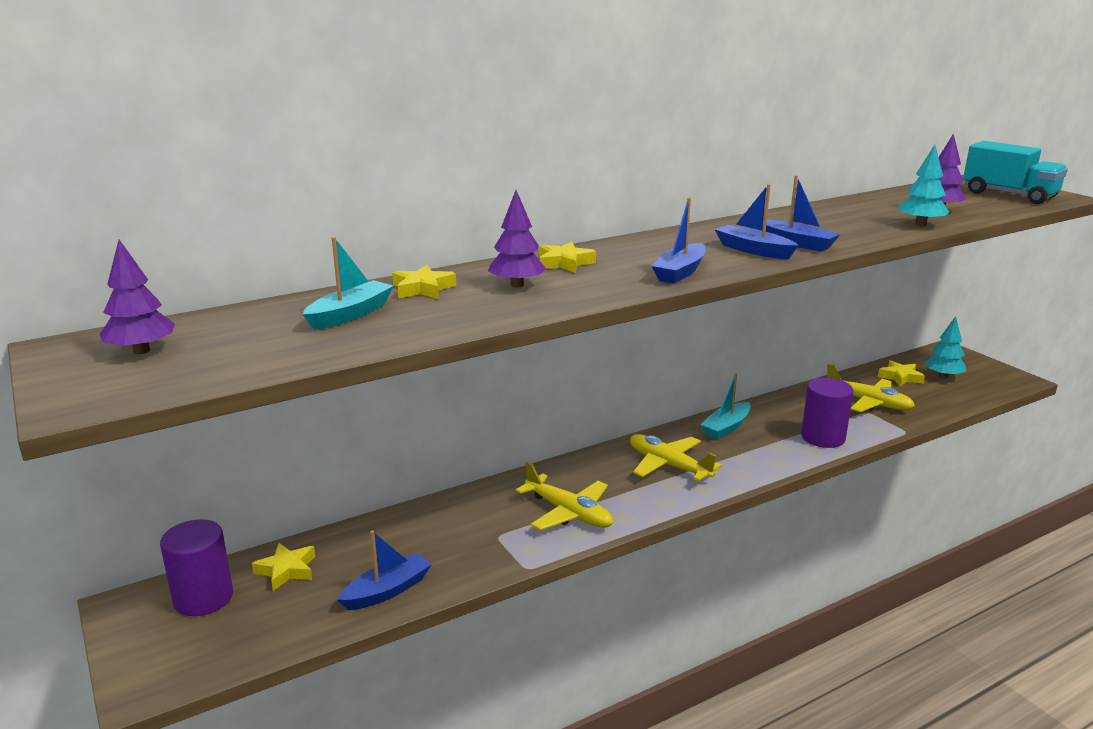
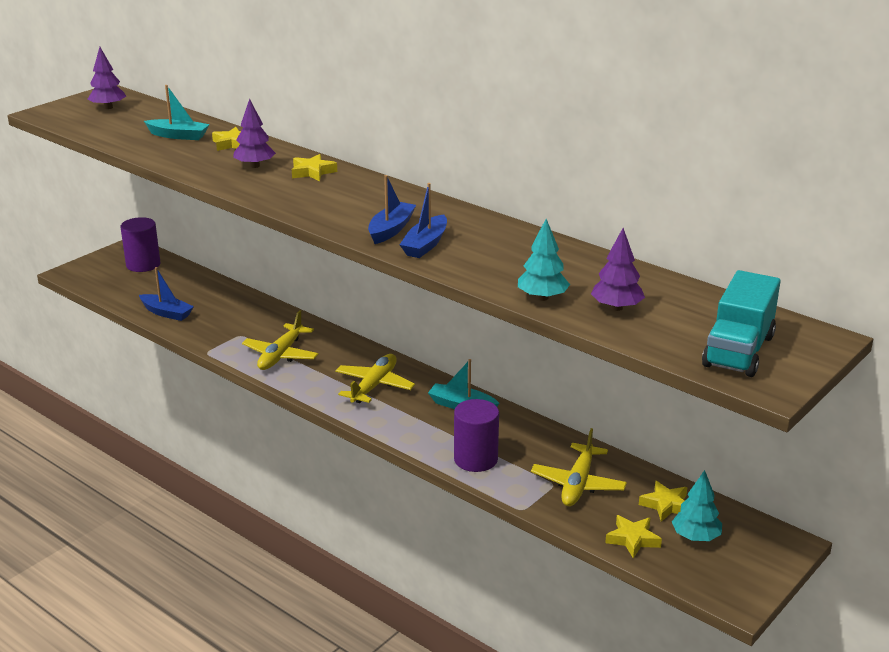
camera: 70 degrees right, 5 degrees up
(287, 570) = (176, 279): yellow star -> yellow star (633, 539)
(680, 272) = (313, 209): blue boat -> none

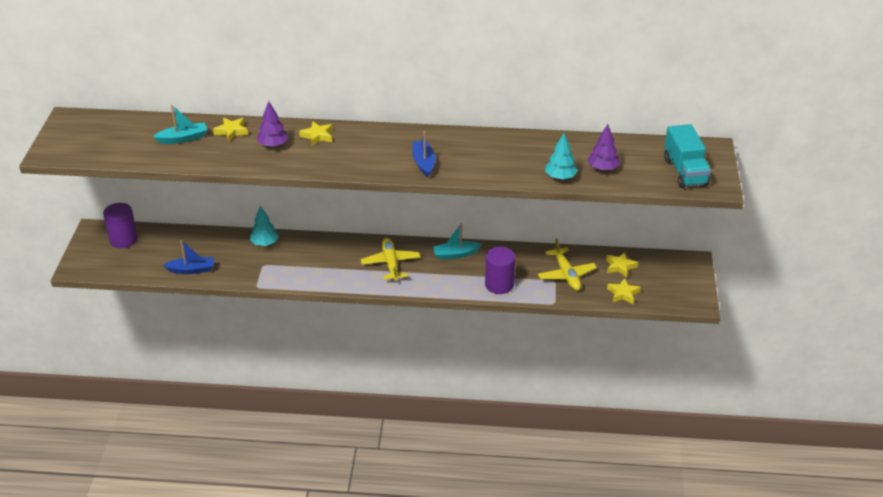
camera: 35 degrees left, 10 degrees up
(108, 107) = (90, 131): purple tree -> none
(281, 355) = (308, 267): yellow plane -> none
(425, 245) = (456, 166): blue boat -> none
(695, 537) = (650, 278): turquoise tree -> turquoise tree (264, 243)

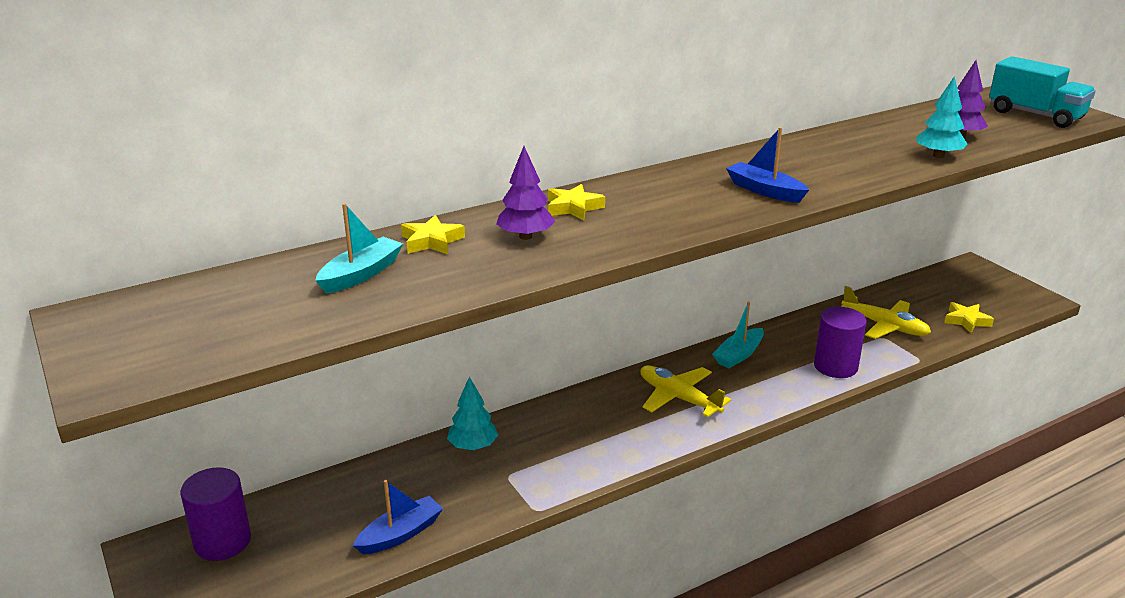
camera: 35 degrees left, 10 degrees down
(620, 266) = (920, 297): yellow star -> none

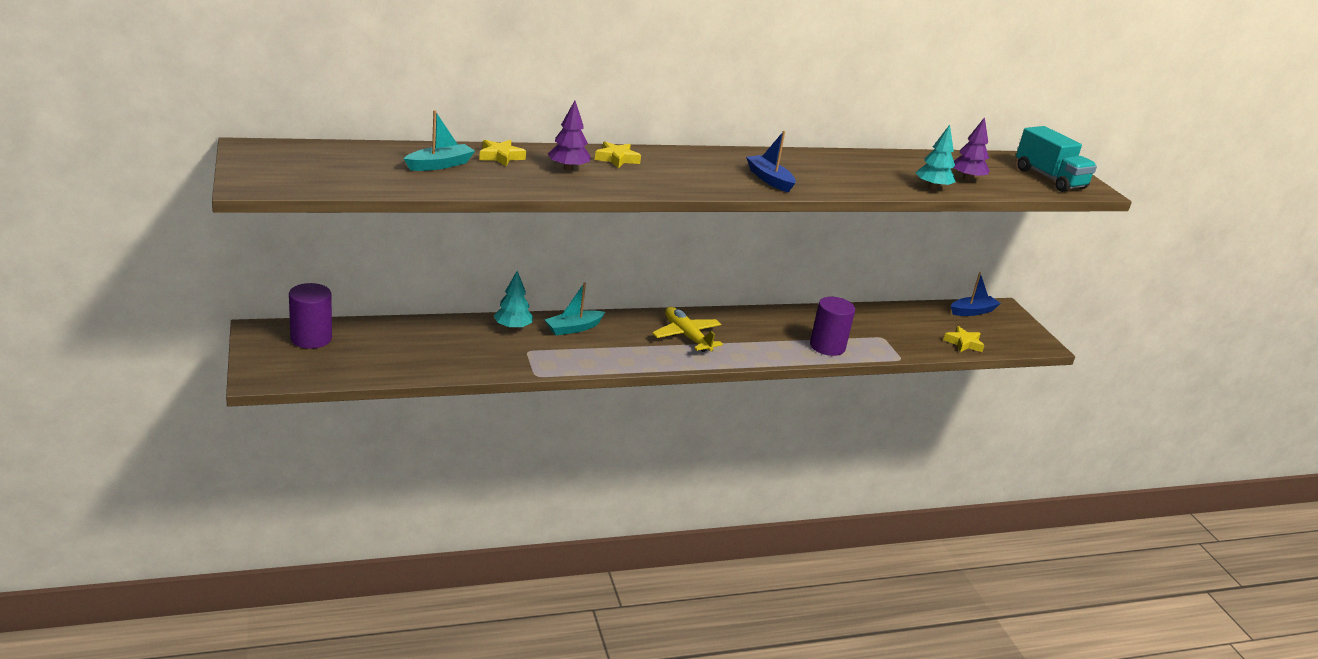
camera: 10 degrees right, 0 degrees up
(400, 534) = (433, 364): blue boat -> blue boat (972, 311)
(738, 355) = (754, 321): turquoise boat -> turquoise boat (573, 328)
(884, 326) = (890, 330): yellow plane -> none

